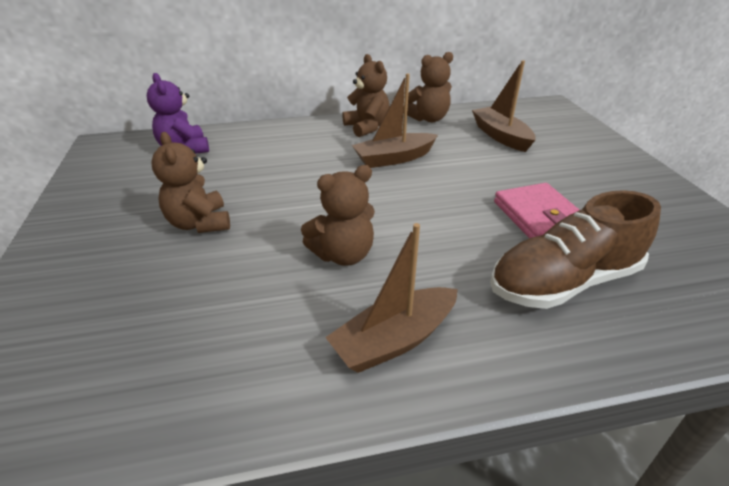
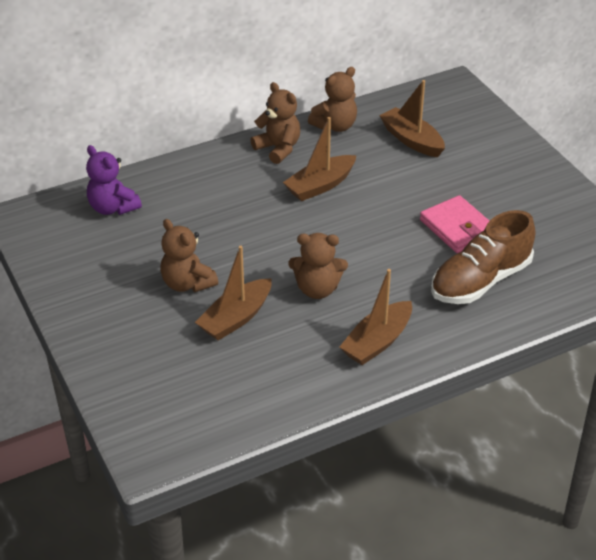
camera: 15 degrees left, 5 degrees up
(225, 271) = (236, 318): none -> brown boat
(343, 254) = (317, 289): brown teddy bear -> brown teddy bear turned 45 degrees clockwise

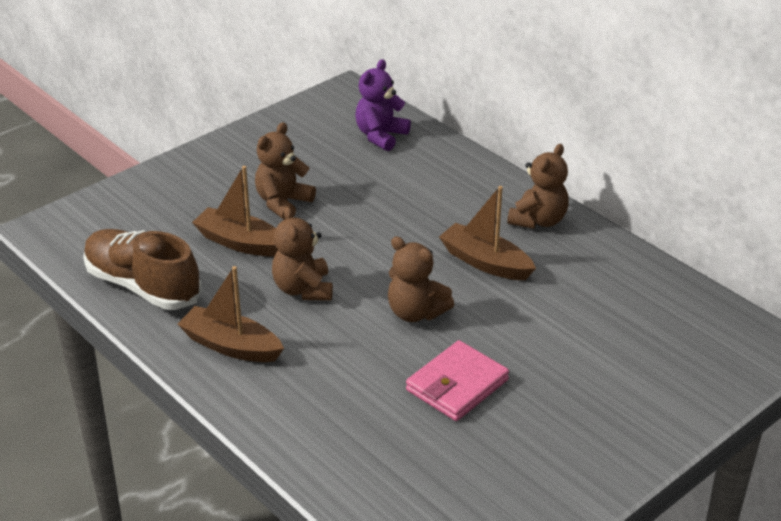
camera: 75 degrees right, 5 degrees down
(335, 126) = (609, 255): brown teddy bear -> brown teddy bear (416, 312)
(412, 140) = (618, 322): brown boat -> none
(480, 281) = (362, 417): brown shoe -> brown shoe (143, 286)

